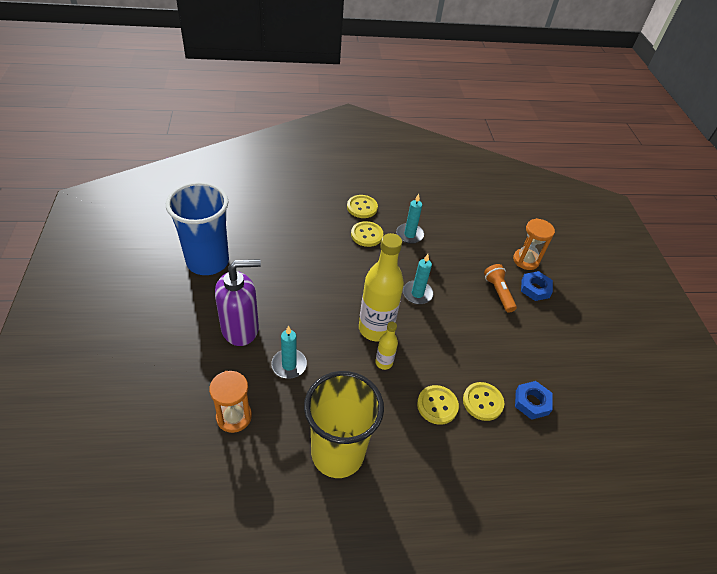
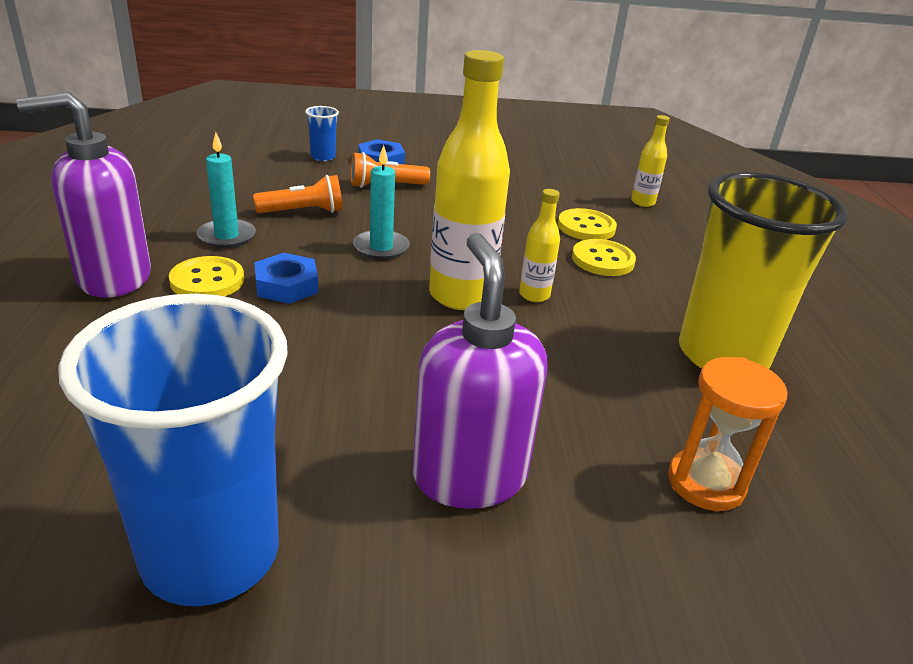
camera: 85 degrees left, 15 degrees down
(289, 365) = (560, 402): turquoise candle -> none
(362, 207) = (113, 278): yellow button -> purple soap dispenser
(447, 259) = (303, 211): none -> orange flashlight
(526, 260) = (323, 157): orange hourglass -> blue cup
(532, 402) = (577, 197): blue nut -> blue nut (287, 285)
(544, 450) = (642, 202): none -> yellow bottle

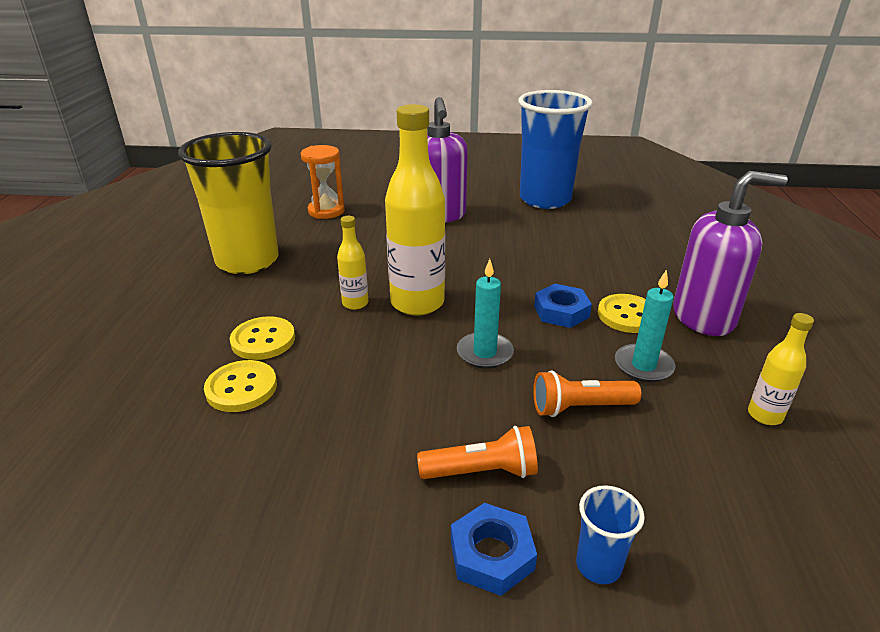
camera: 170 degrees left, 0 degrees up
(642, 202) = (113, 442): yellow bottle -> yellow bottle (765, 415)

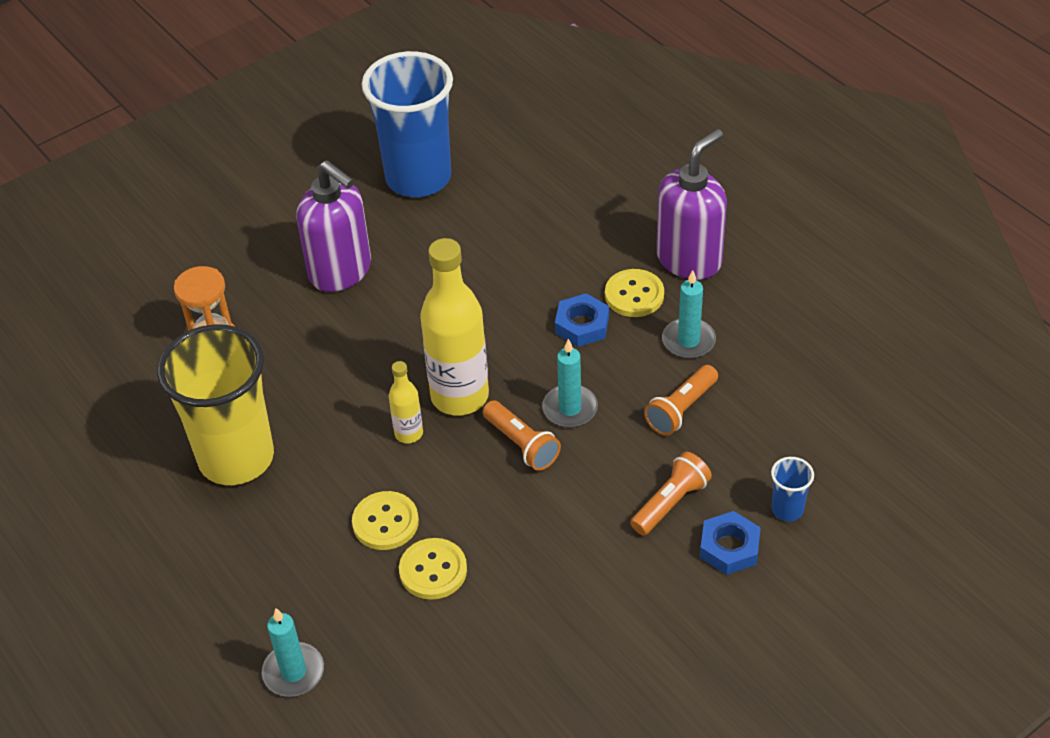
camera: 40 degrees left, 15 degrees up
(68, 385) = (293, 672): none -> turquoise candle
(418, 353) = (521, 444): none -> orange flashlight
(765, 415) = (794, 332): yellow bottle -> none

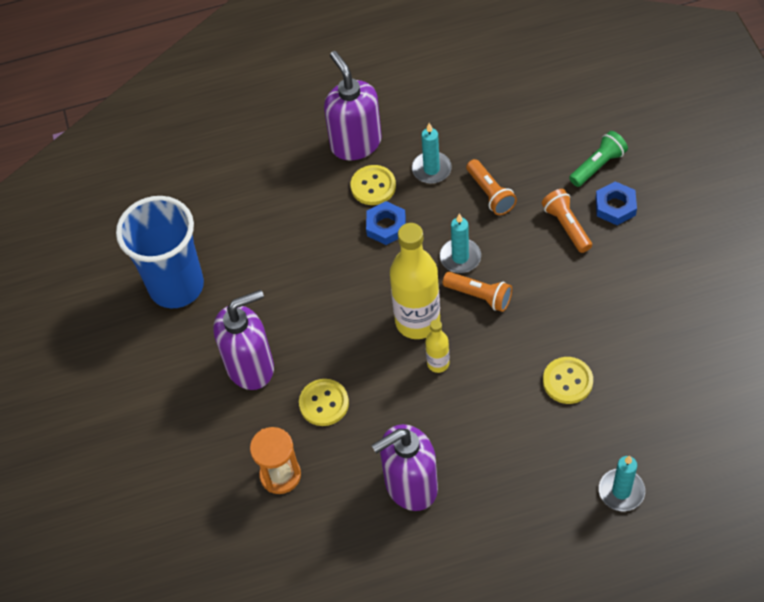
camera: 65 degrees left, 10 degrees up
(236, 458) = (410, 485): yellow cup -> purple soap dispenser
(385, 522) = (513, 400): yellow button -> yellow button (324, 403)
(521, 444) = (479, 296): orange flashlight -> orange flashlight turned 45 degrees clockwise
(787, 509) = (598, 166): blue cup -> green flashlight

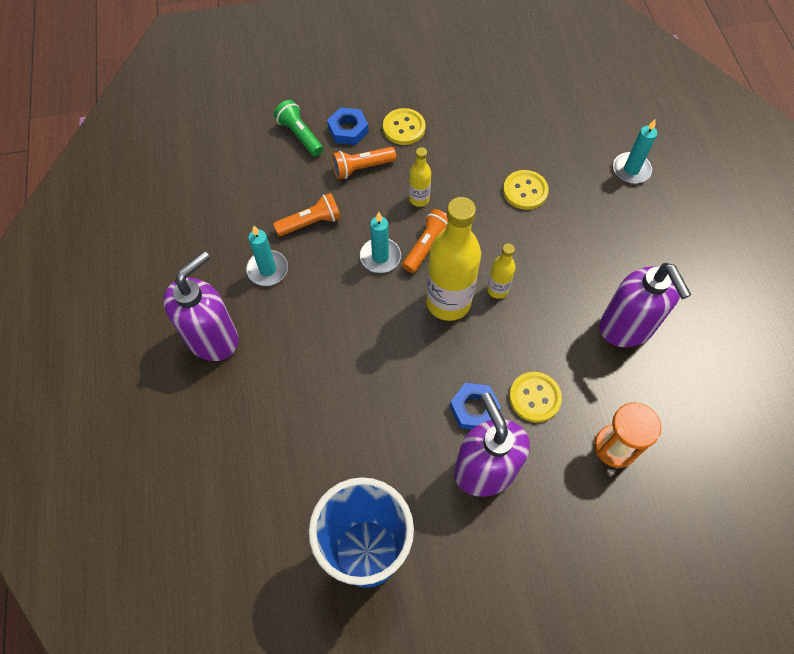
camera: 90 degrees left, 5 degrees up
(355, 143) = (213, 338): purple soap dispenser -> purple soap dispenser turned 150 degrees clockwise
(373, 186) = (275, 326): yellow button -> yellow button (404, 128)
(386, 226) = (329, 319): blue nut -> blue nut (474, 409)
(537, 282) = (419, 199): none -> yellow bottle

